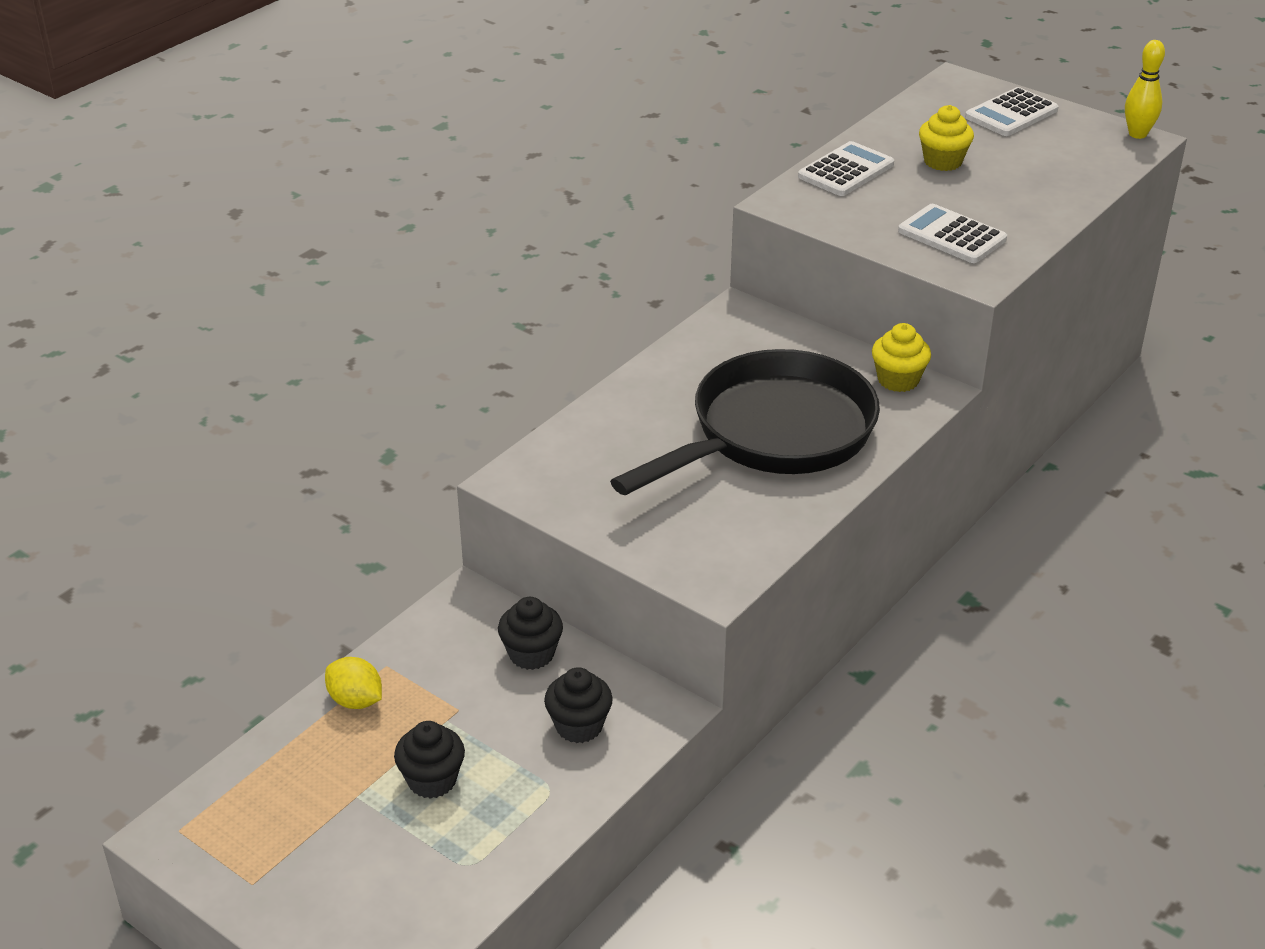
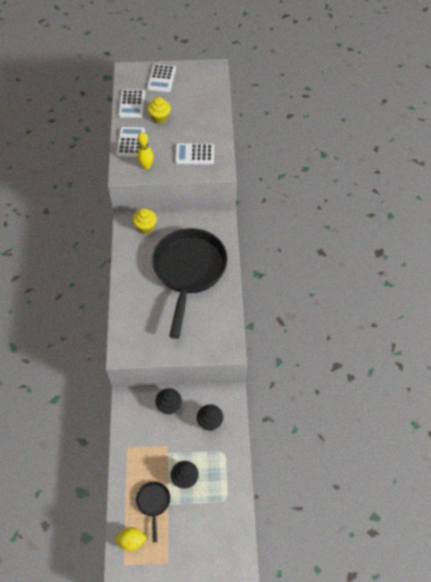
camera: 40 degrees left, 20 degrees up
(334, 777) = (153, 503): none -> black pan
(355, 700) = (131, 469): yellow lemon -> yellow lemon (131, 541)
(898, 380) = (207, 220): yellow cupcake -> yellow cupcake (145, 227)
(911, 124) = (132, 104): none -> white calculator
(1137, 134) = (211, 66): yellow bowling pin -> yellow bowling pin (146, 166)

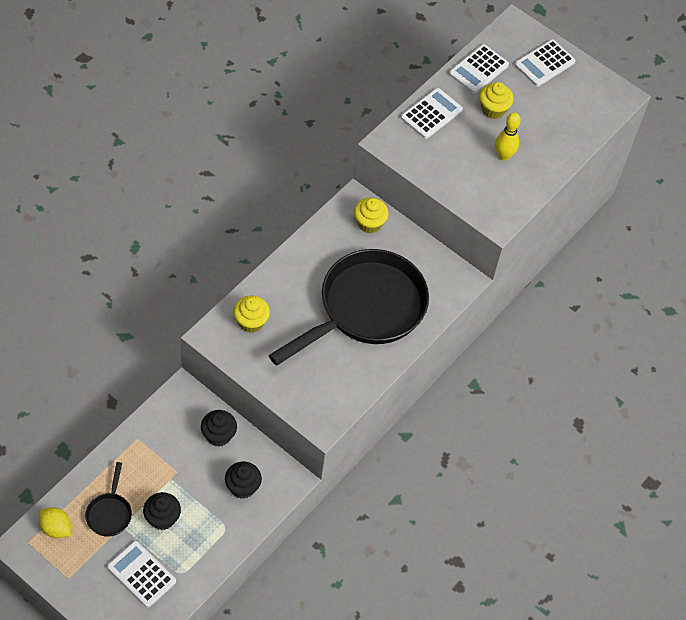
camera: 35 degrees right, 0 degrees up
(136, 328) = (251, 322): none -> yellow cupcake
(146, 166) = (420, 154): yellow bowling pin -> yellow bowling pin (503, 156)
(153, 503) = (109, 513): black pan -> black pan turned 150 degrees clockwise
(194, 154) = (487, 181): white calculator -> white calculator (141, 574)

